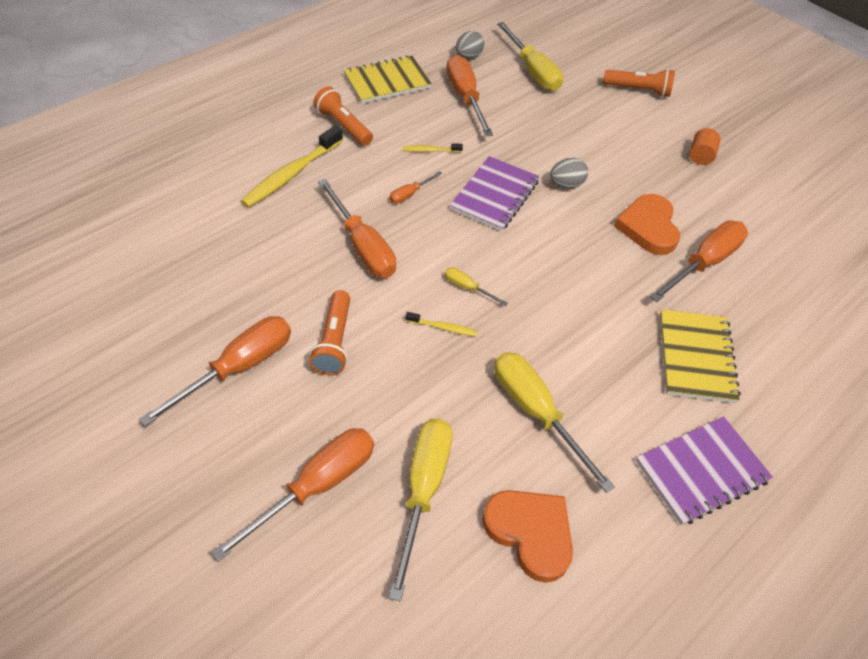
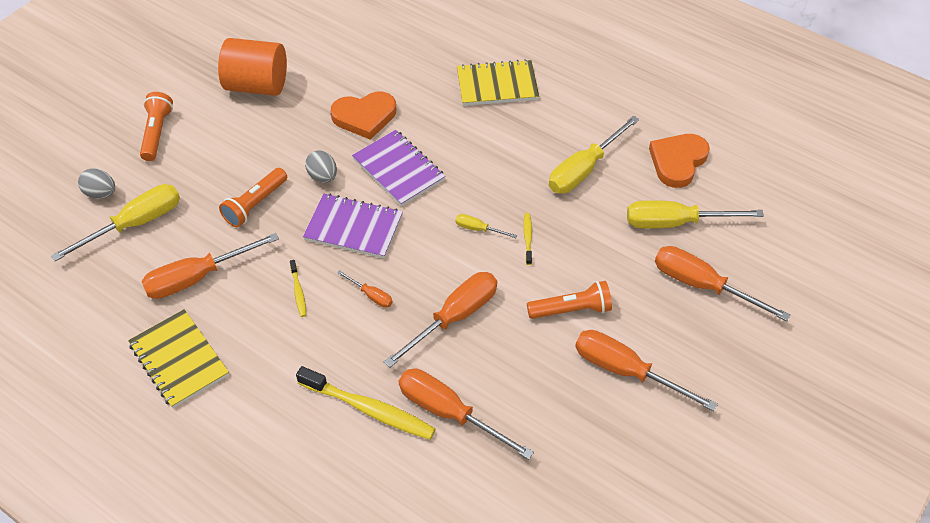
camera: 100 degrees left, 0 degrees up
(343, 126) = (274, 382): orange flashlight -> orange flashlight (255, 204)
(467, 288) = (478, 229): yellow screwdriver -> yellow screwdriver turned 90 degrees clockwise
(468, 57) = (113, 289): grey egg -> grey egg (101, 193)
(700, 156) = (257, 85): orange cylinder -> orange cylinder, size x2.11
(701, 471) = (592, 81): purple notebook -> purple notebook (398, 169)
(704, 263) = (397, 82): orange screwdriver -> orange screwdriver (449, 413)

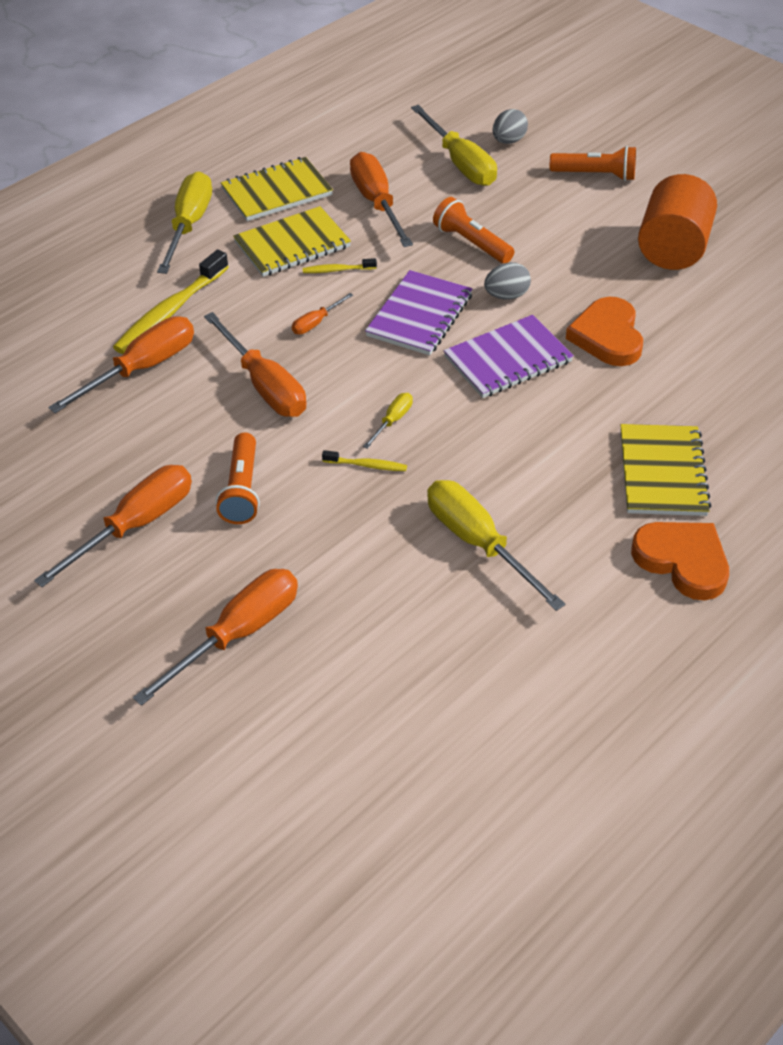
camera: 100 degrees right, 5 degrees down
(263, 332) = (292, 245): none -> yellow notebook
(675, 223) = (356, 629): yellow screwdriver -> yellow screwdriver (189, 225)
(678, 161) = (476, 659): orange heart -> orange heart (682, 561)

